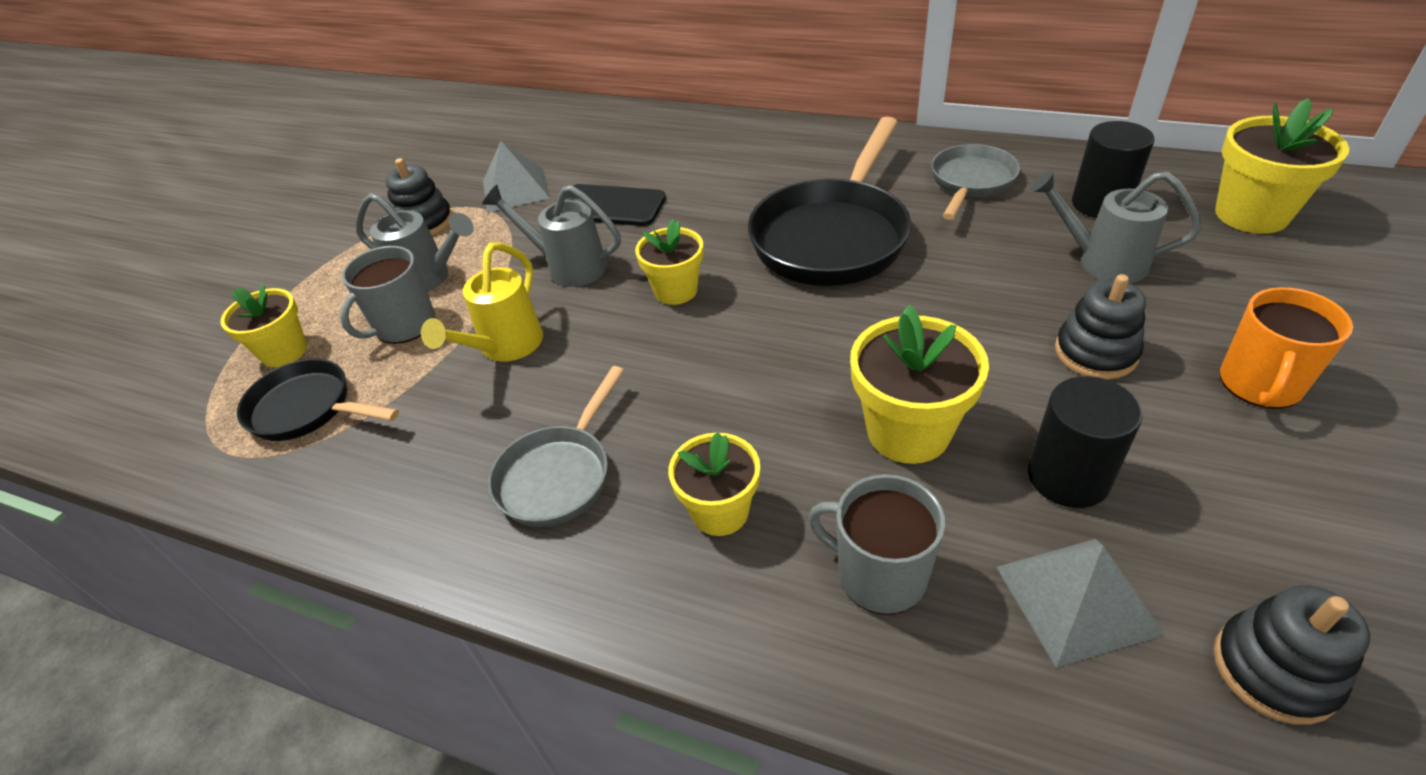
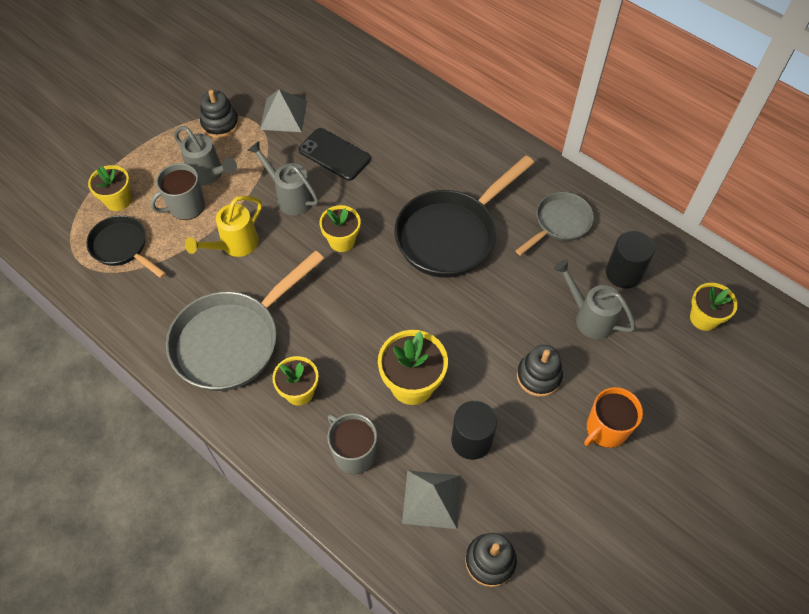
camera: 15 degrees right, 15 degrees up
(559, 475) = (233, 340): grey pan -> grey pan, size x1.74
(1251, 214) = (703, 318): yellow flower pot -> yellow flower pot, size x0.66

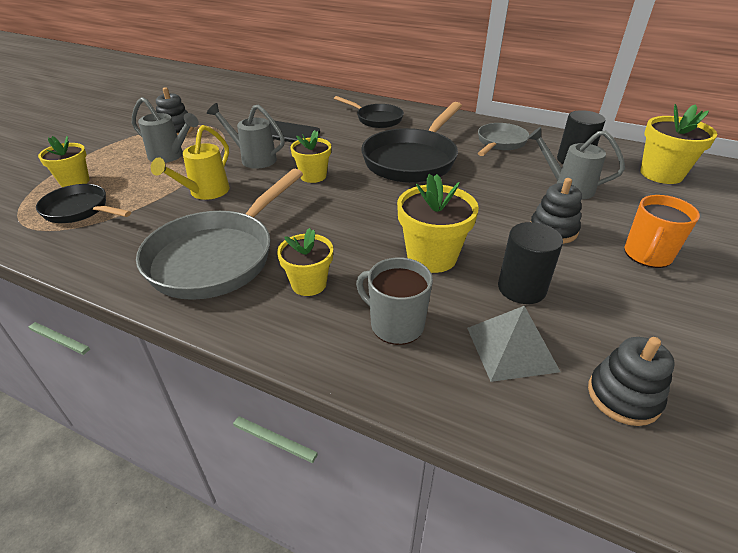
camera: 15 degrees left, 20 degrees down
(186, 206) = (149, 176): grey mug -> none
(283, 115) = (234, 120): grey pyramid -> none
(440, 145) = (376, 119): none -> black pan
(703, 318) = (661, 174): yellow flower pot -> yellow flower pot, size x1.51

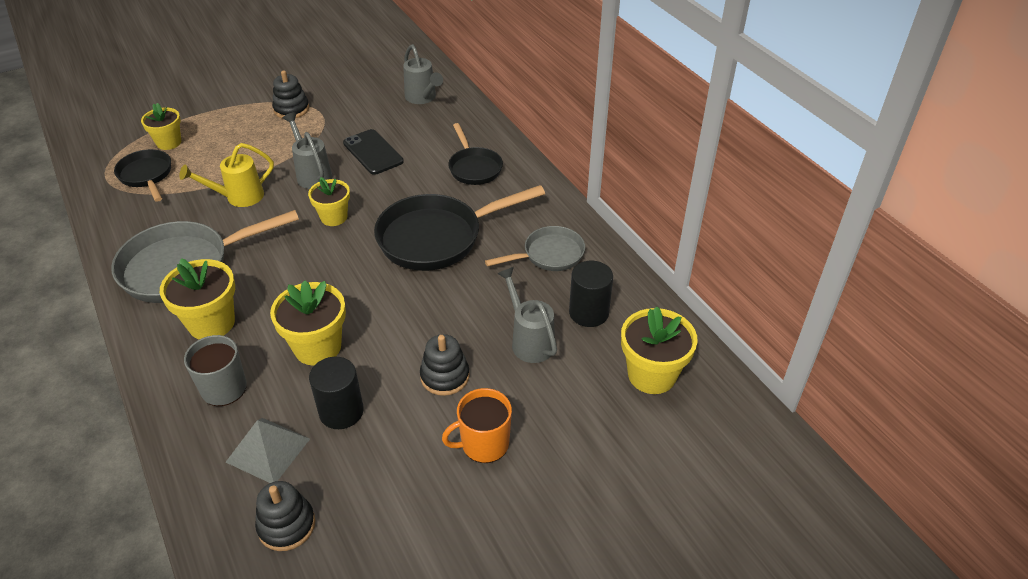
camera: 35 degrees right, 5 degrees up
(170, 156) = (256, 142): grey watering can -> grey watering can (422, 98)
(309, 284) = (211, 323): yellow flower pot -> yellow flower pot, size x1.51

